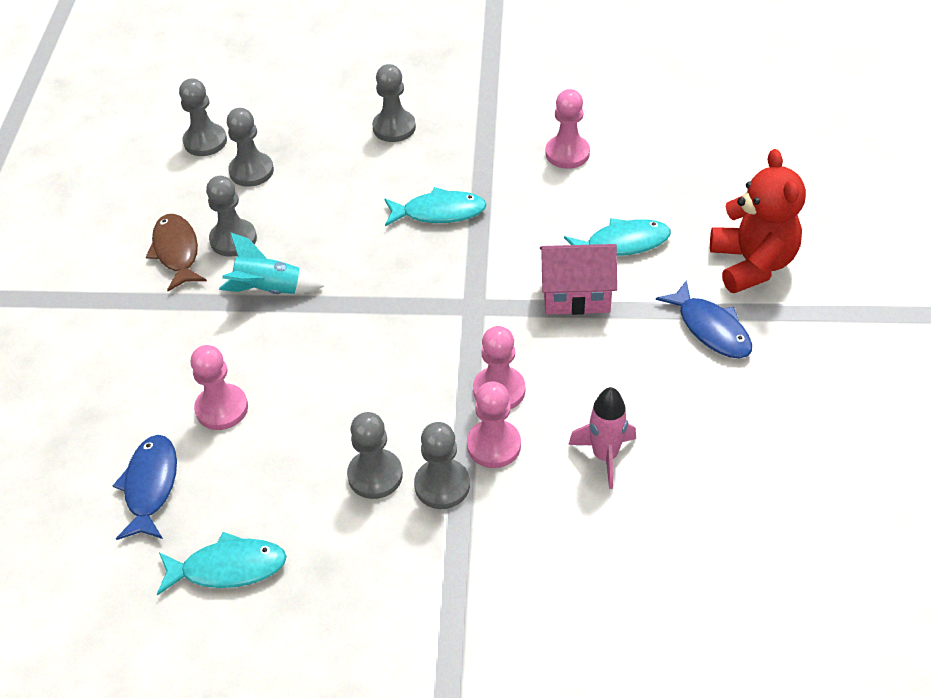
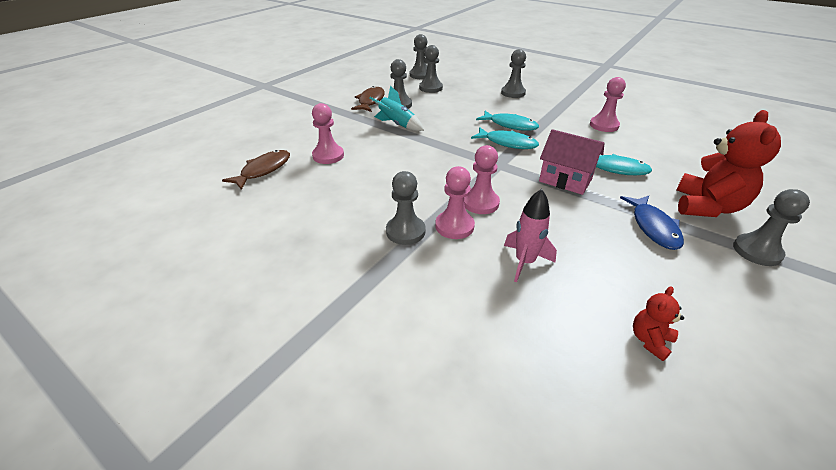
camera: 30 degrees right, 10 degrees down
(150, 486) = (263, 170): blue fish -> brown fish
(228, 568) = (256, 216): turquoise fish -> turquoise fish (507, 143)
(375, 475) = (373, 211): grey pawn -> grey pawn (757, 251)
(769, 488) = (650, 340): none -> red teddy bear

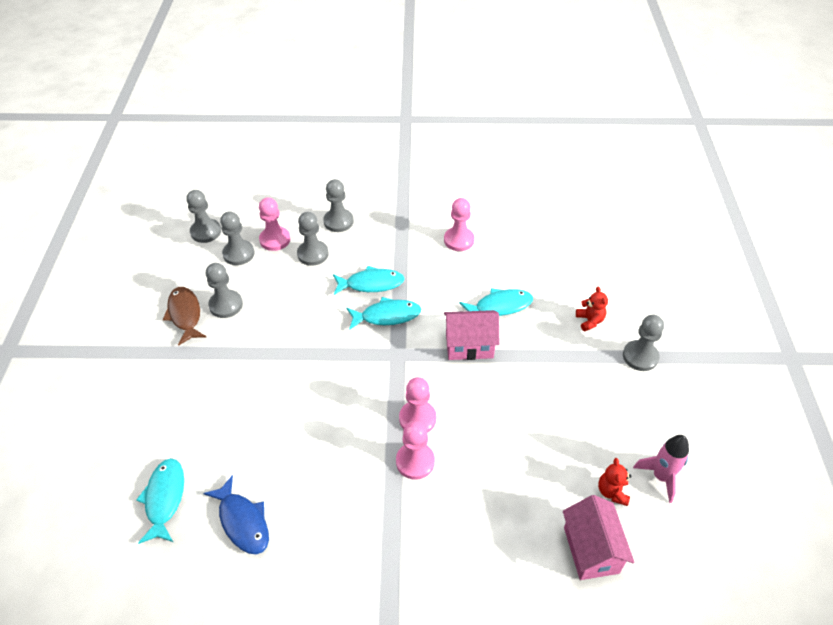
camera: 35 degrees left, 10 degrees up
(263, 170) = (164, 499): brown fish -> turquoise fish
(328, 156) = (217, 436): pink pawn -> pink pawn (275, 240)
(397, 124) = (251, 343): turquoise rocket -> none
(405, 231) = (379, 494): grey pawn -> grey pawn (313, 254)
(524, 262) = (494, 469): pink rocket -> pink rocket (661, 477)
(586, 377) = (591, 550): none -> pink house
(653, 227) = (564, 369): blue fish -> blue fish (243, 521)
(706, 207) = (589, 321): red teddy bear -> red teddy bear, size x0.47

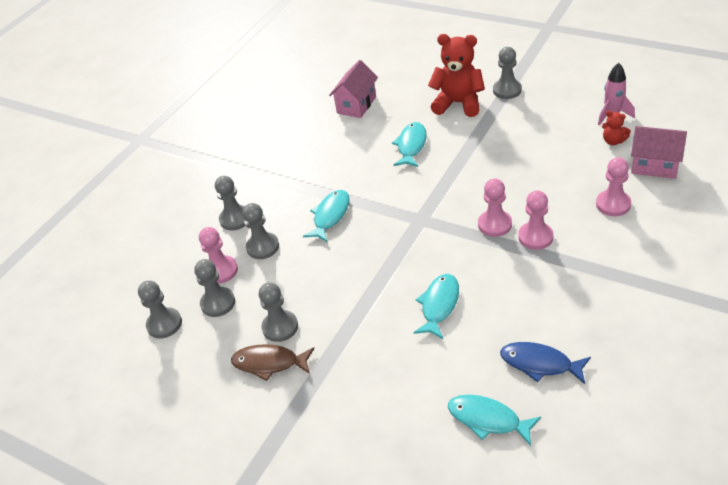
camera: 55 degrees left, 5 degrees down
(243, 521) = (540, 364): blue fish -> blue fish turned 150 degrees counterclockwise
(387, 316) = (374, 215): turquoise fish -> turquoise fish (439, 305)
(459, 240) = (321, 148): pink pawn -> pink pawn (613, 204)
(469, 346) = (440, 174): pink house -> pink house (356, 105)
(589, 321) = (458, 103): red teddy bear -> red teddy bear, size x2.11

